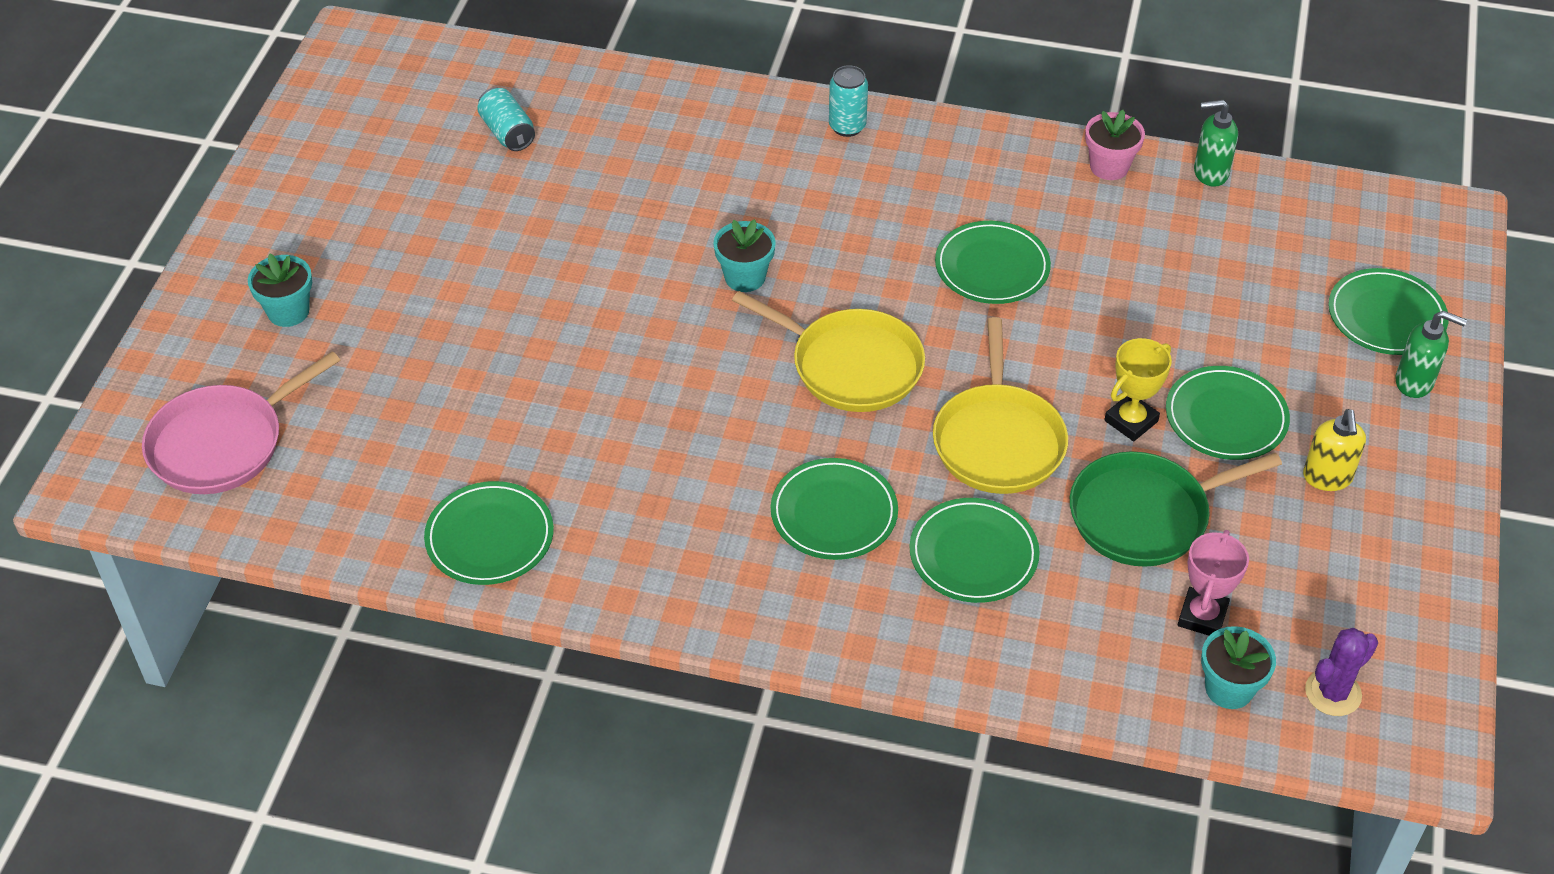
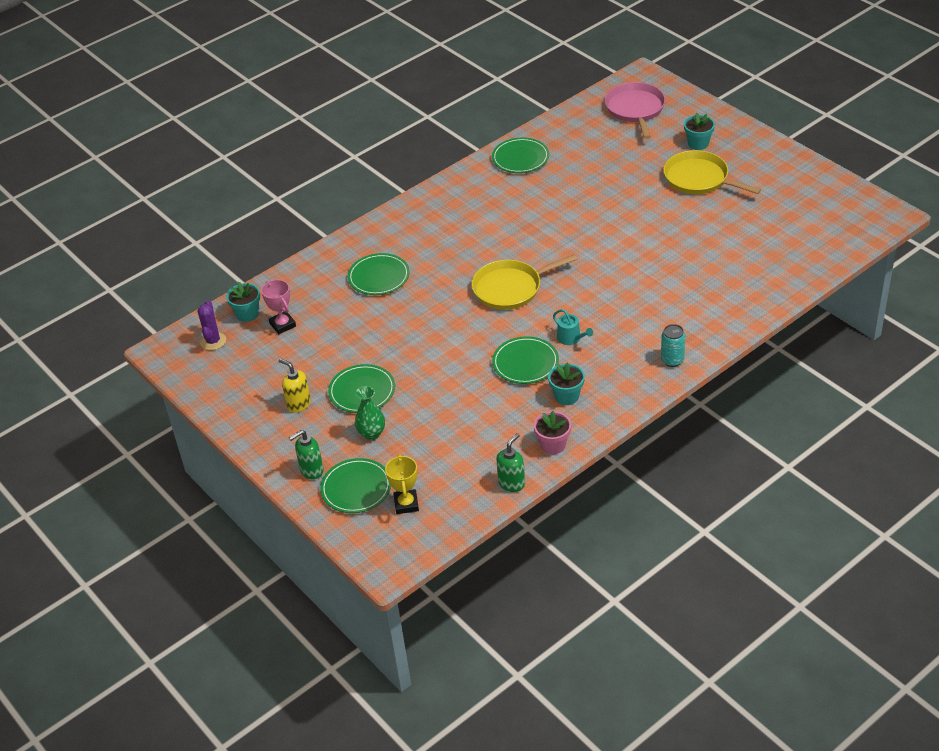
camera: 130 degrees right, 5 degrees down
(507, 133) = (768, 242): turquoise can -> none
(745, 277) = (596, 279): turquoise flower pot -> turquoise flower pot (567, 396)
(834, 513) = (438, 248): green plate -> none
(898, 243) = (571, 338): none -> turquoise watering can
(998, 440) = (425, 312): yellow pan -> yellow pan (699, 179)
(1131, 421) = (392, 359): yellow trophy -> yellow trophy (406, 504)
(1145, 515) = (343, 336): green pan -> none
(1285, 357) = (371, 433): none -> green vase

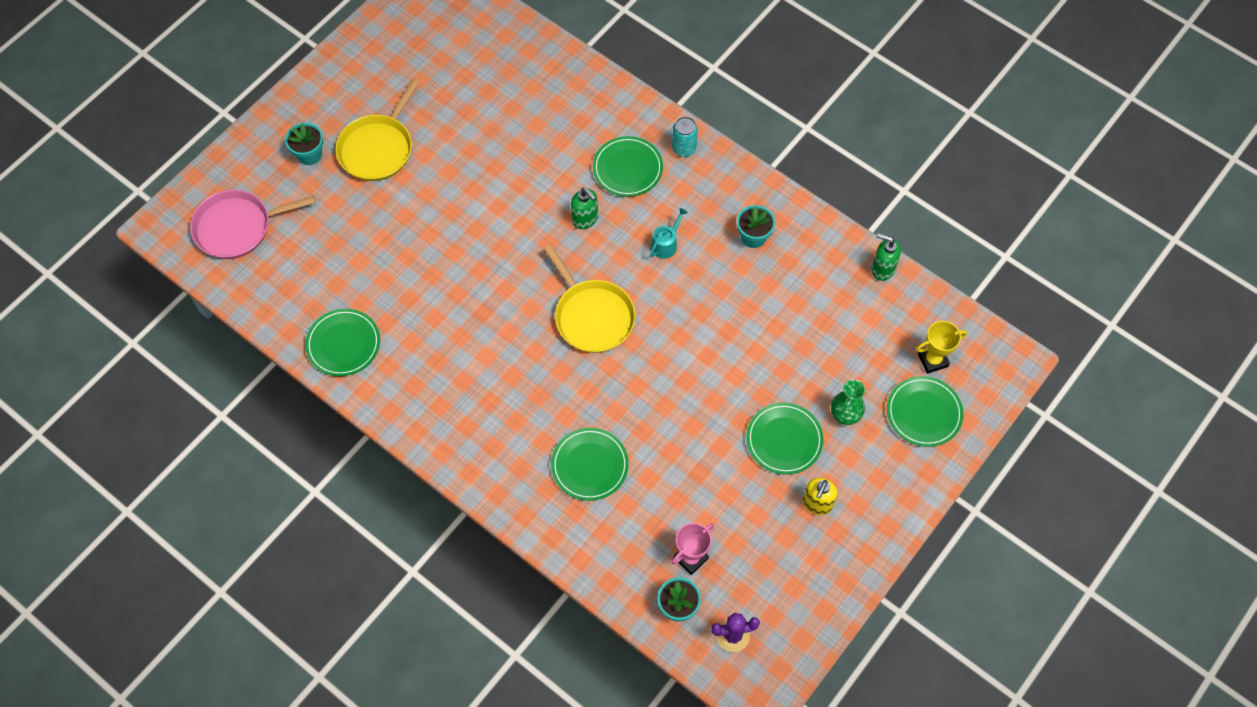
camera: 105 degrees left, 20 degrees up
(311, 470) = (910, 464): green soap dispenser -> green soap dispenser (585, 219)
(525, 363) = (711, 282): green plate -> green plate (627, 168)
(553, 445) = (823, 240): pink flower pot -> none

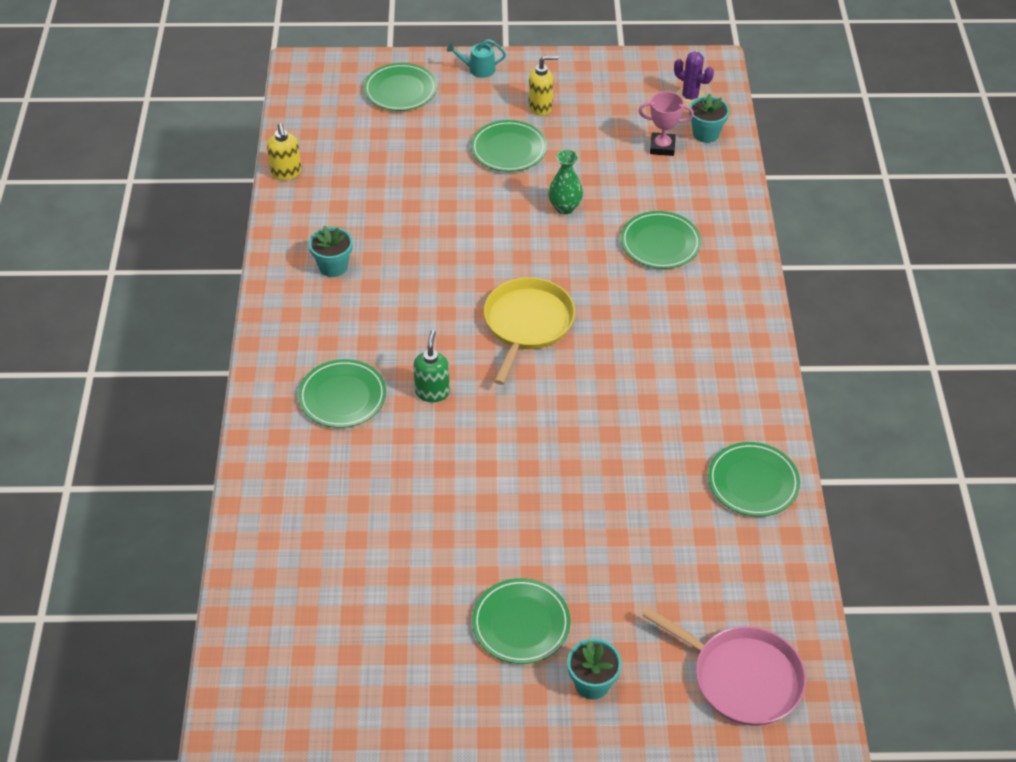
camera: 130 degrees left, 15 degrees down
(378, 148) = (521, 623): yellow pan -> green plate
(666, 244) = (400, 319): turquoise watering can -> turquoise watering can (478, 69)
(684, 149) = (278, 369): turquoise can -> none
(845, 415) = (449, 128): green vase -> green vase (564, 207)
(882, 269) = (286, 173): green soap dispenser -> yellow soap dispenser
(933, 360) = (347, 106): yellow trophy -> none

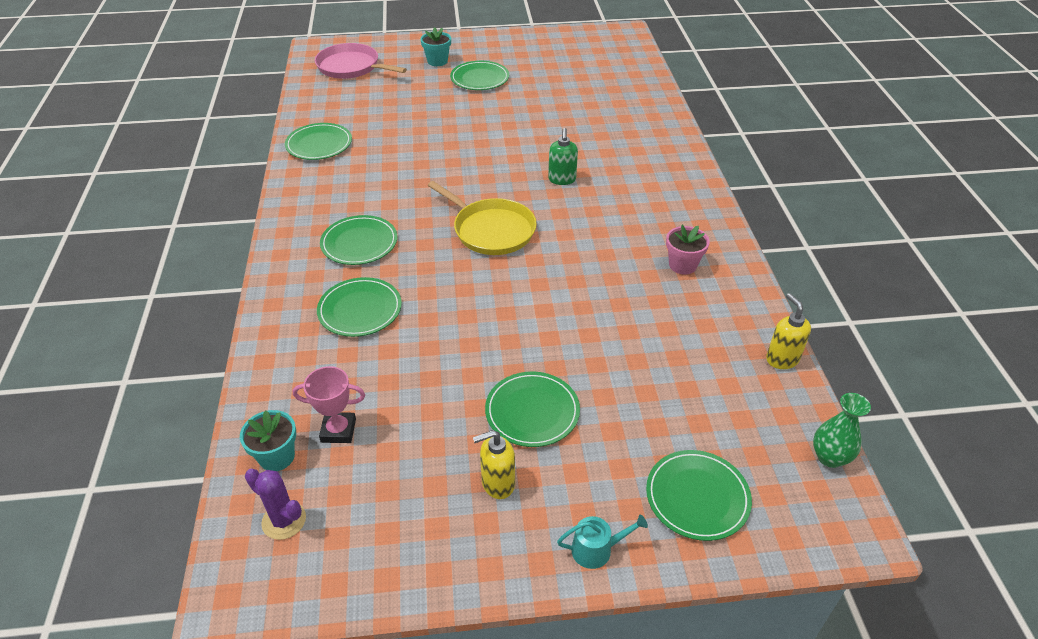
camera: 175 degrees right, 5 degrees down
(333, 266) = (682, 265): turquoise flower pot -> pink flower pot
(342, 396) = (631, 173): green plate -> green plate (359, 243)
(527, 324) = (491, 230): yellow pan -> yellow pan turned 60 degrees counterclockwise
(564, 207) = (460, 341): green vase -> green vase (829, 457)

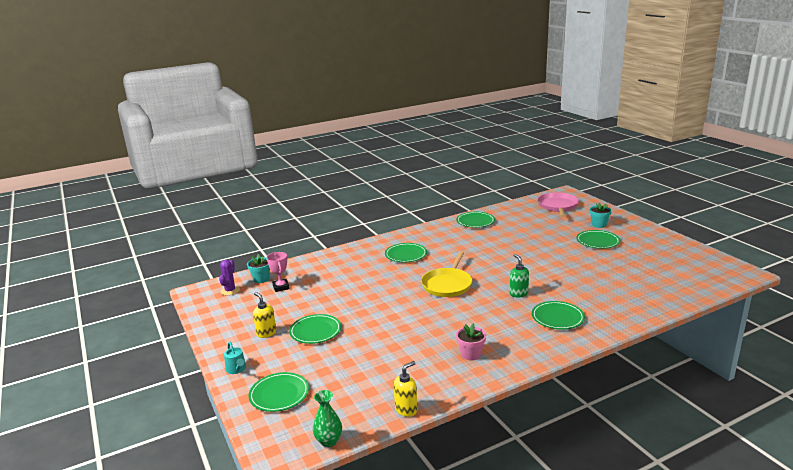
camera: 70 degrees right, 20 degrees down
(360, 310) = (358, 269): green plate -> green plate (557, 317)
(562, 179) = (518, 293): green soap dispenser -> green soap dispenser turned 90 degrees clockwise

